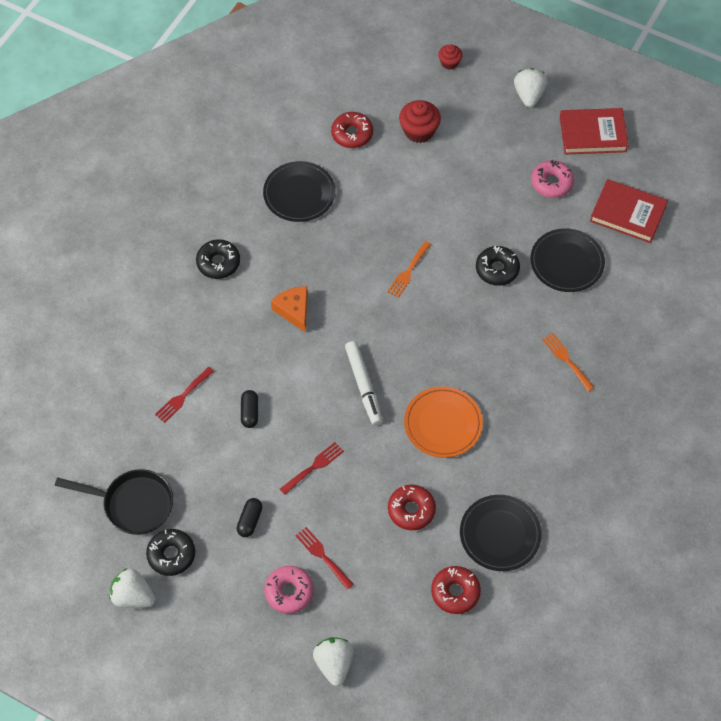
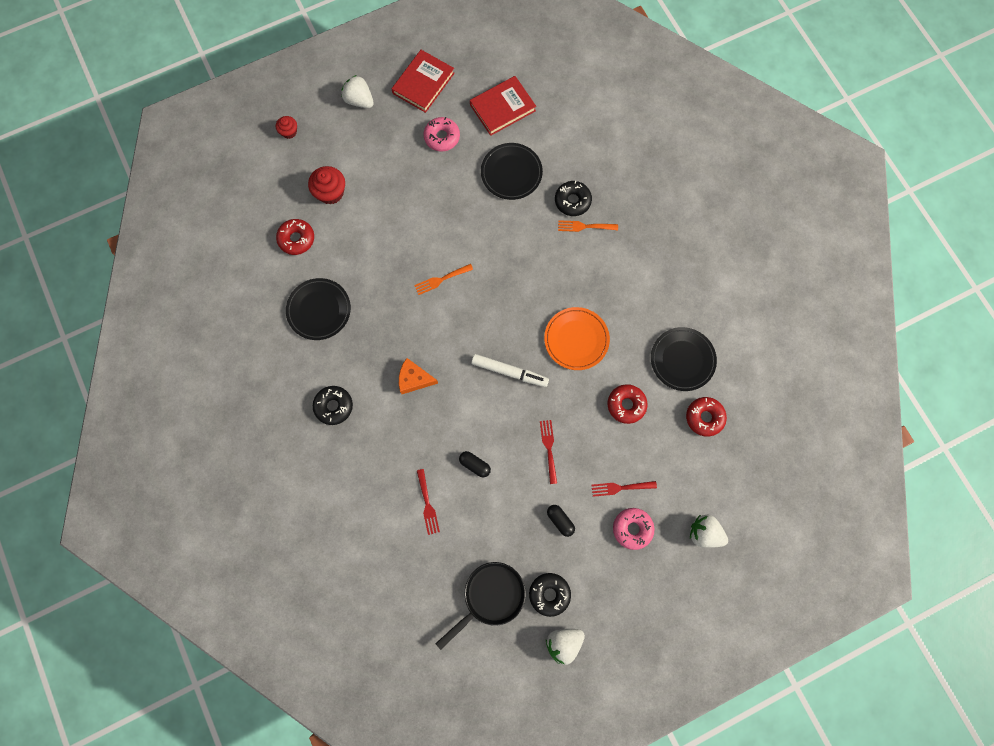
camera: 55 degrees left, 15 degrees up
(408, 271) = (441, 280): orange fork -> orange fork turned 90 degrees clockwise
(497, 269) = (483, 221): black donut -> black donut (572, 201)

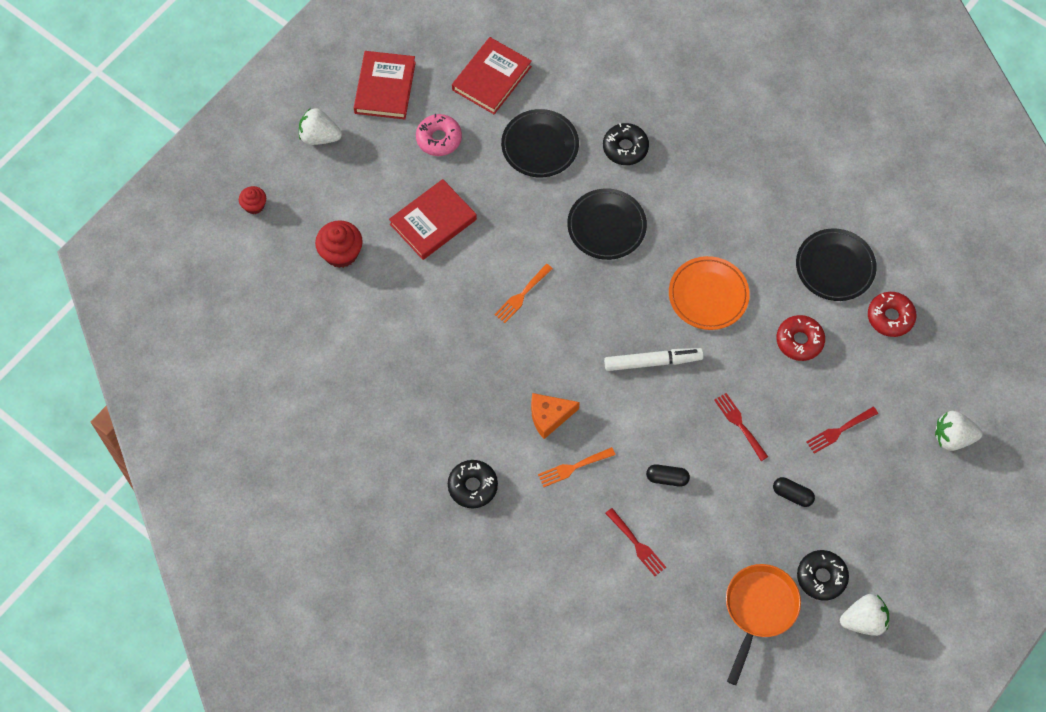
camera: 25 degrees left, 10 degrees down
(296, 239) = (329, 321): red donut -> none
(319, 310) = (398, 389): black plate -> black plate (606, 226)
(406, 197) = (433, 222): none -> red book
(490, 597) = (759, 610): black pan -> orange pan
(563, 642) = (863, 621): white strawberry -> white strawberry turned 135 degrees counterclockwise
(584, 226) = (653, 170): orange fork -> orange fork (573, 467)
(632, 528) = (874, 468): pink donut -> none

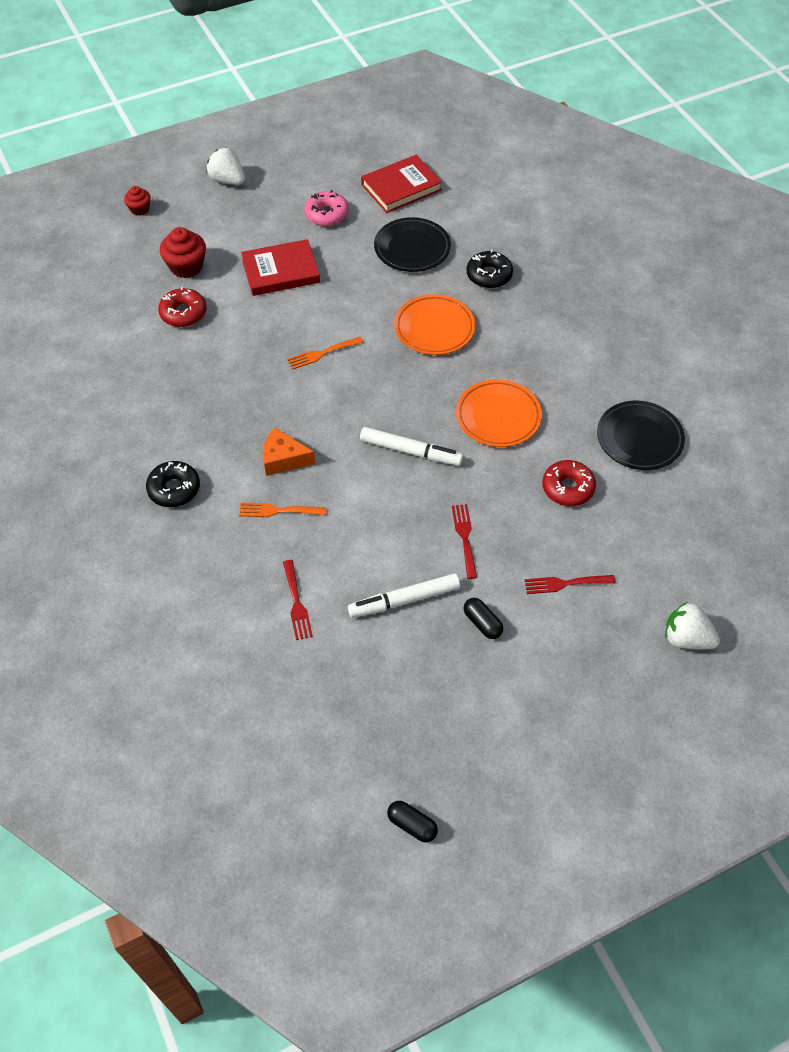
camera: 25 degrees right, 10 degrees down
(385, 87) = (305, 165): red book -> none
(606, 226) = (434, 328): black plate -> orange plate
(667, 478) = (363, 556): black capsule -> black capsule (412, 825)
(721, 502) = (404, 600): none -> white marker
(759, 610) = (384, 719): orange pan -> none
(821, 577) = (469, 715): black donut -> none
(863, 621) = (491, 779): white strawberry -> none
(890, 317) = (674, 502): red donut -> red donut (183, 313)

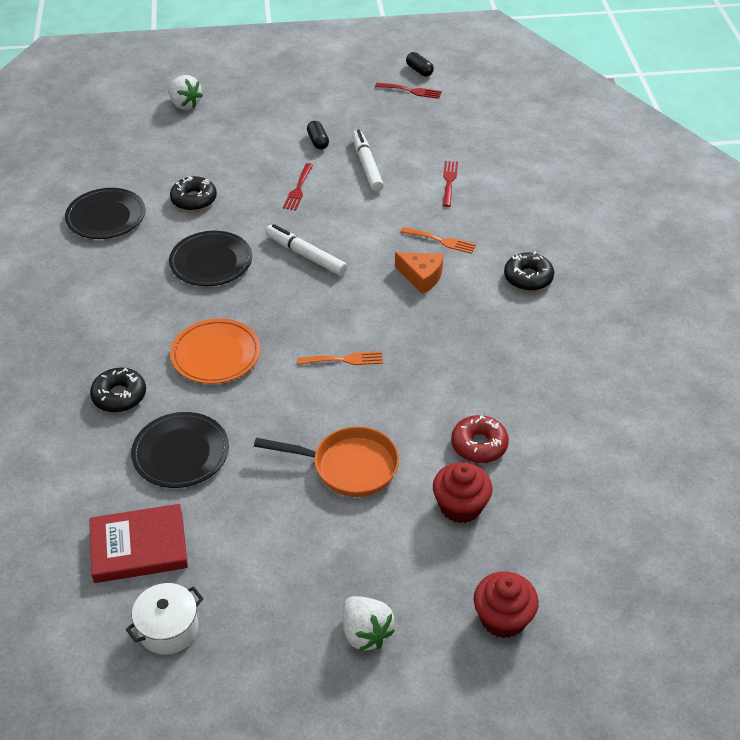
camera: 160 degrees left, 10 degrees down
(140, 209) = (503, 618): red cupcake -> red cupcake, size x1.67
(281, 271) = (348, 467): red book -> orange pan
(327, 214) = (256, 532): pink donut -> none
(353, 153) = (168, 629): none -> white pot
(404, 600) = (367, 165): white marker -> white marker turned 105 degrees counterclockwise
(498, 416) = (211, 262): orange plate -> black plate
(565, 584) = (243, 147): red fork -> red fork (411, 91)
(567, 488) = (194, 199): red donut -> black donut

